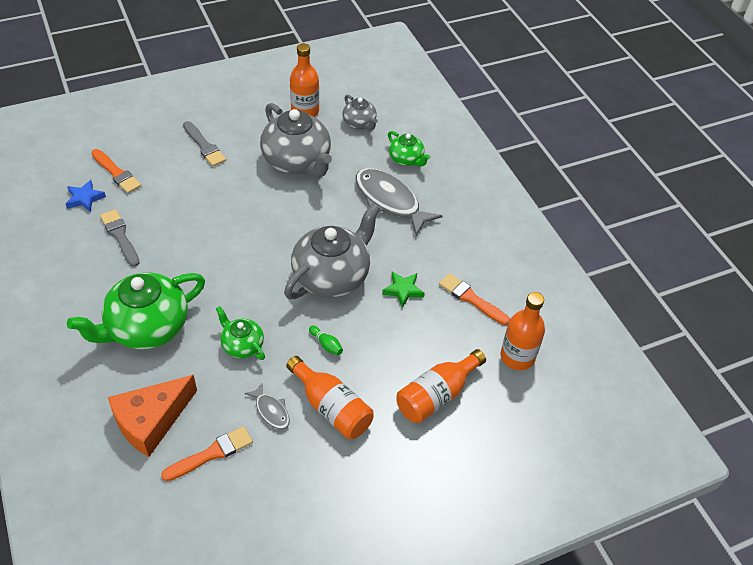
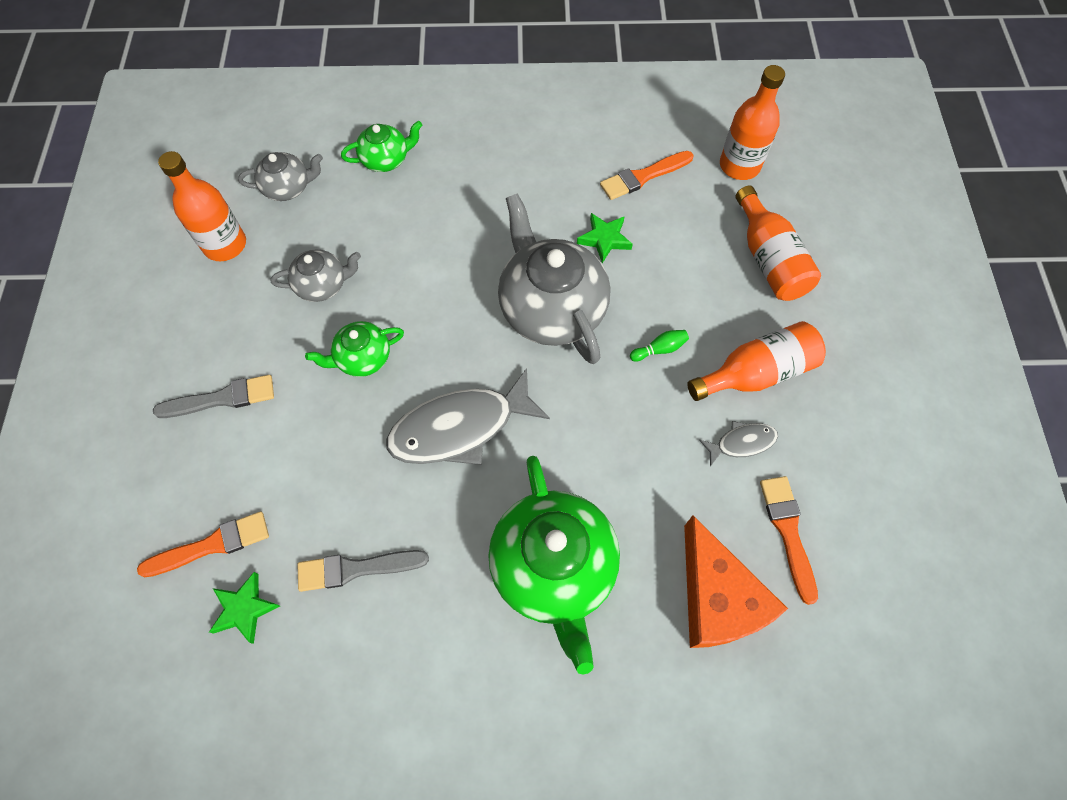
camera: 65 degrees left, 15 degrees up
(85, 198) = (244, 609): blue star -> green star
(242, 345) = (627, 449): green teapot -> green teapot (362, 358)
(297, 162) = (323, 285): grey teapot -> grey teapot, size x0.51
(390, 201) = (450, 202): grey fish -> grey fish (460, 427)

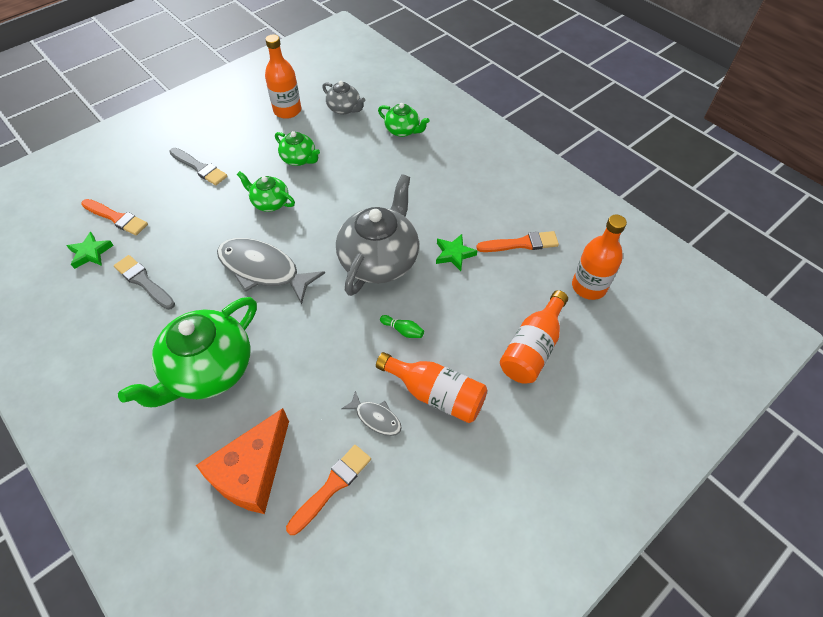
camera: 50 degrees right, 10 degrees down
(323, 285) = (299, 159): grey teapot -> green teapot
(643, 176) = (521, 244): orange brush -> orange brush turned 150 degrees clockwise

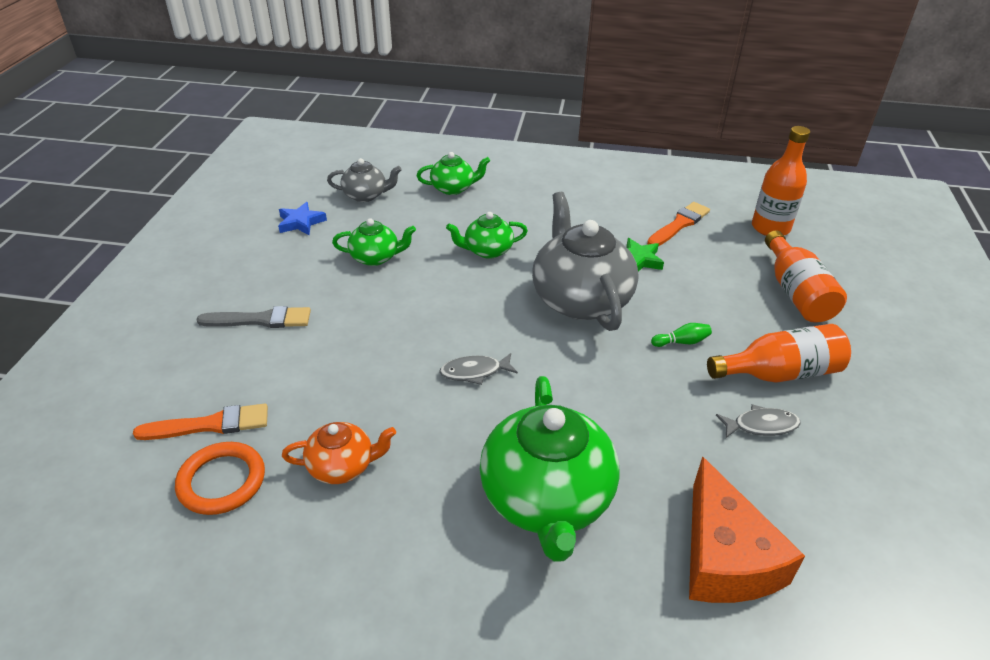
camera: 40 degrees left, 15 degrees down
(90, 253) = (222, 481): green star -> orange ring
(144, 281) = (342, 466): grey brush -> orange teapot
(263, 270) = (474, 372): grey fish -> grey fish, size x0.48
(270, 202) = (396, 310): green teapot -> green teapot (487, 250)
(287, 111) = (301, 222): orange bottle -> blue star
(332, 486) = (809, 509): orange brush -> none

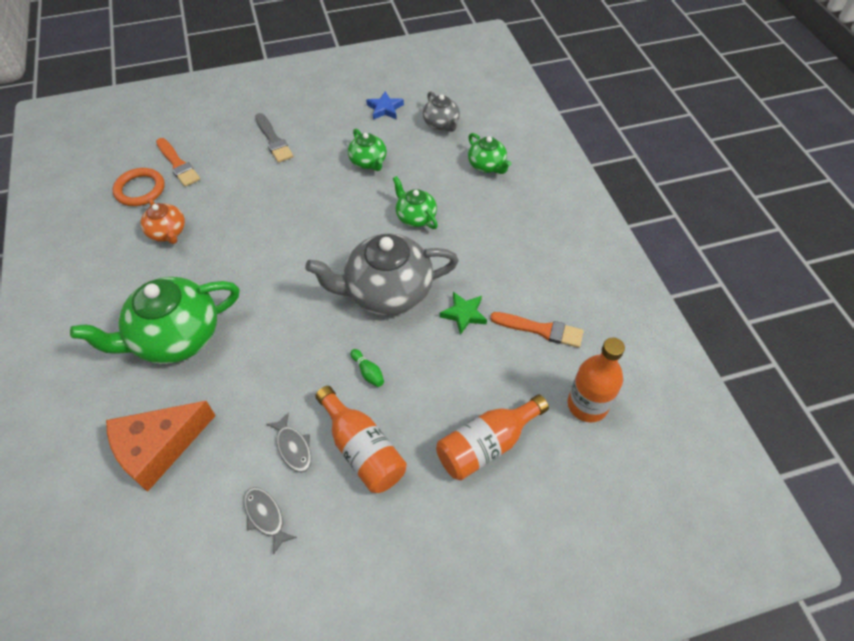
camera: 65 degrees right, 15 degrees up
(474, 372) = (274, 260): grey fish -> grey fish (266, 516)
(580, 299) = (387, 292): grey teapot -> grey teapot turned 150 degrees counterclockwise

